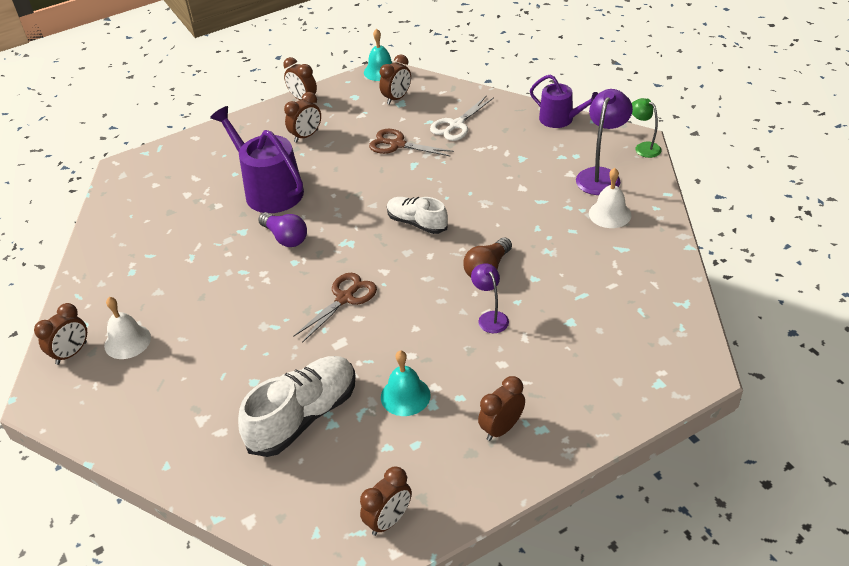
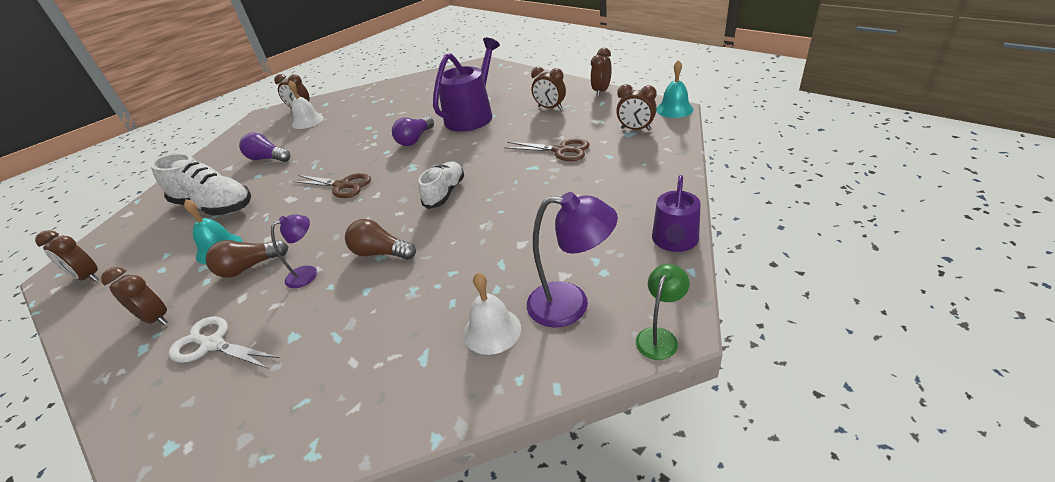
camera: 75 degrees right, 5 degrees down
(213, 376) = (268, 159): none -> purple light bulb
(397, 144) = (560, 150): brown scissors -> brown scissors turned 105 degrees clockwise
(455, 364) = (249, 267): none -> brown light bulb
(456, 125) = (613, 172): white scissors -> white scissors (213, 344)

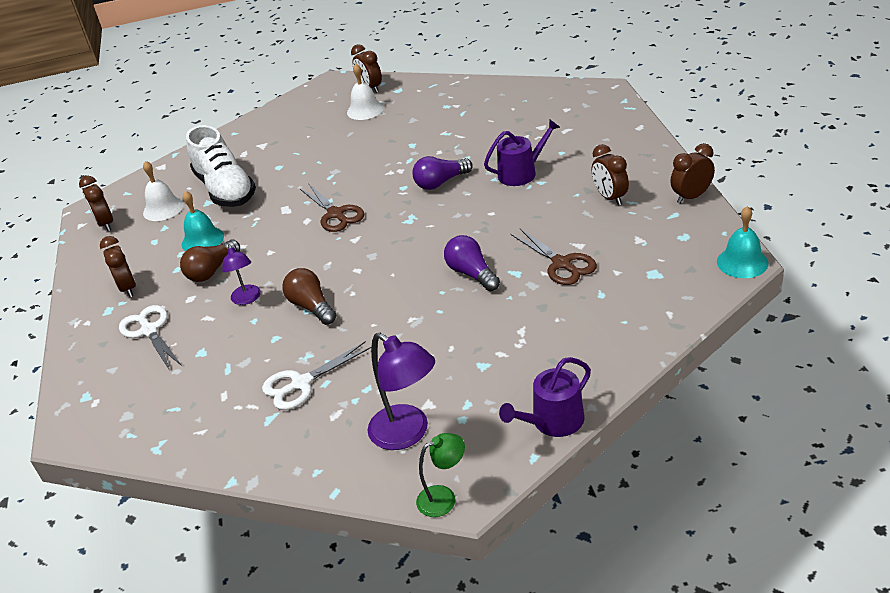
camera: 35 degrees right, 0 degrees up
(249, 267) = (212, 271): brown light bulb -> brown light bulb turned 60 degrees counterclockwise
(268, 159) = (299, 148): purple light bulb -> purple light bulb (472, 274)
(308, 273) = (247, 299): purple lamp -> purple lamp turned 75 degrees clockwise
(428, 313) = (301, 383): none -> white scissors
(445, 193) = (411, 266): white shoe -> none
(472, 116) = (521, 173): purple watering can -> purple watering can, size x0.61
(492, 330) = (332, 423): white bell -> white bell (163, 208)
(635, 129) = (667, 271): brown clock -> none

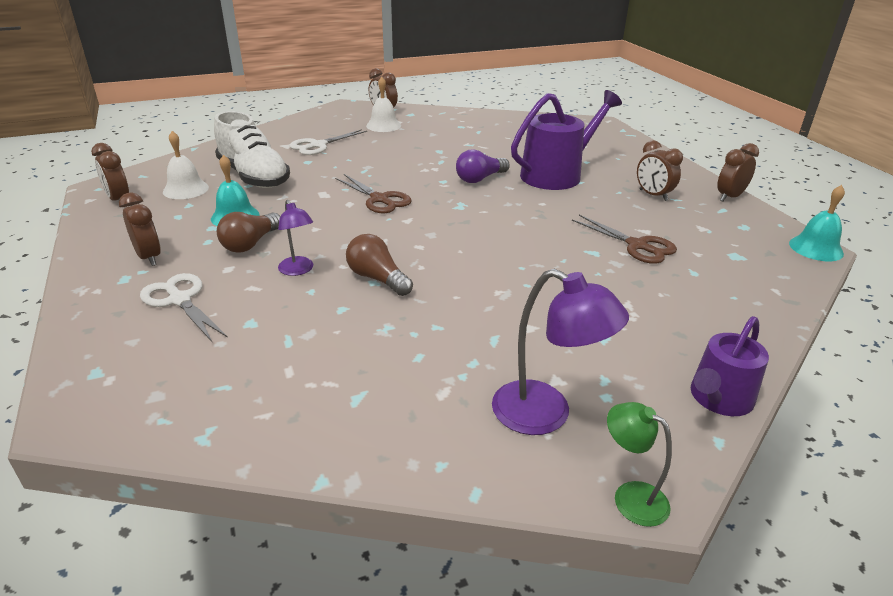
camera: 15 degrees left, 5 degrees down
(301, 383) = (388, 357): white scissors -> white scissors (318, 145)
(444, 497) = (630, 496): green lamp -> green lamp turned 105 degrees counterclockwise
(472, 274) = (547, 252): purple light bulb -> none
(521, 173) = (557, 174): purple watering can -> purple watering can, size x1.63

